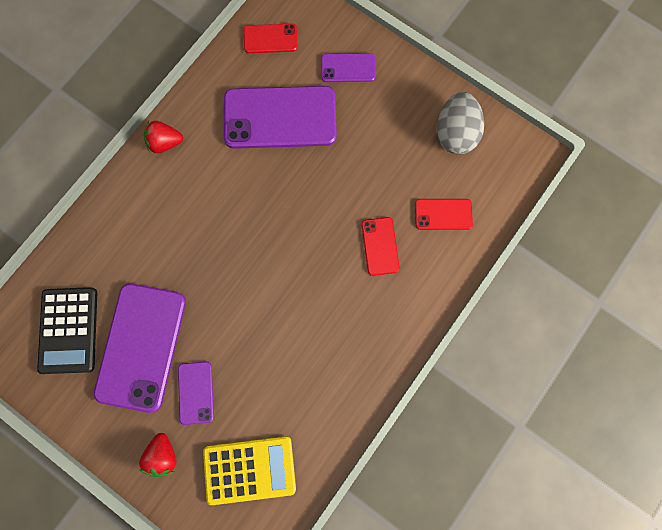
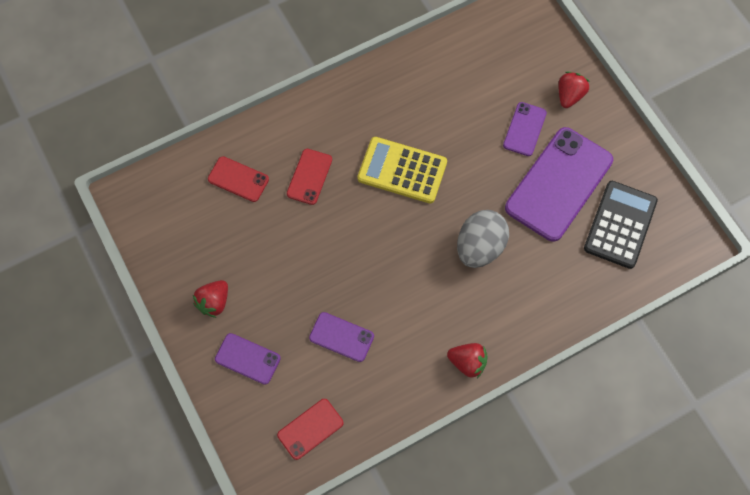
camera: 155 degrees left, 10 degrees down
(249, 469) = (502, 58): yellow calculator -> yellow calculator (402, 171)
(270, 39) = (310, 429): red phone -> red phone turned 60 degrees counterclockwise
(280, 117) = (341, 337): purple phone -> purple phone, size x0.49
(400, 99) = (214, 302): none -> red strawberry
(455, 133) = (183, 246): grey egg -> grey egg (479, 247)

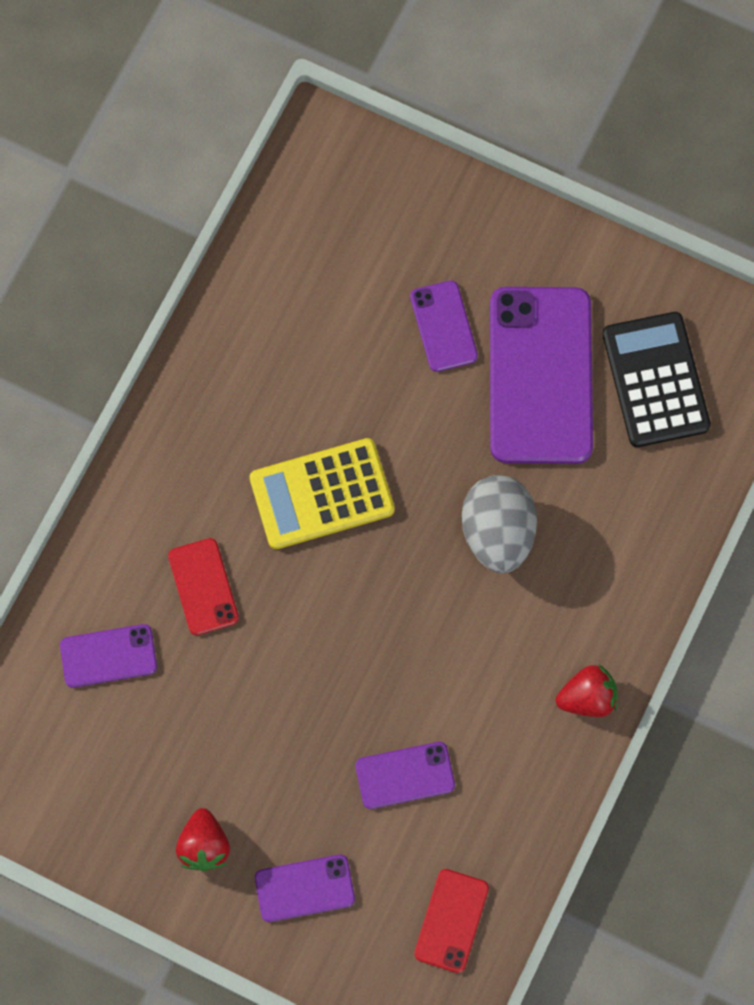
camera: 35 degrees left, 5 degrees up
(238, 179) = (108, 656): red phone -> purple phone
(569, 95) = (470, 238): red strawberry -> none

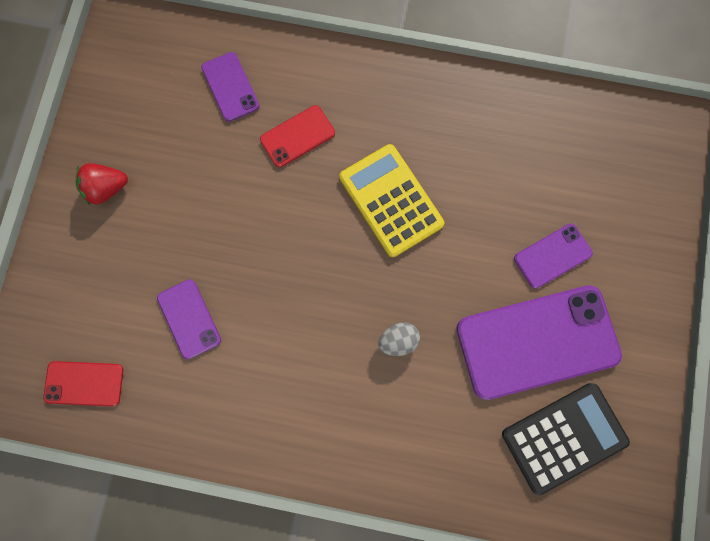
camera: 75 degrees right, 5 degrees up
(304, 888) = (89, 267): purple phone -> none
(497, 533) = (398, 340): grey egg -> grey egg, size x0.52
(587, 697) = (283, 446): red strawberry -> none

